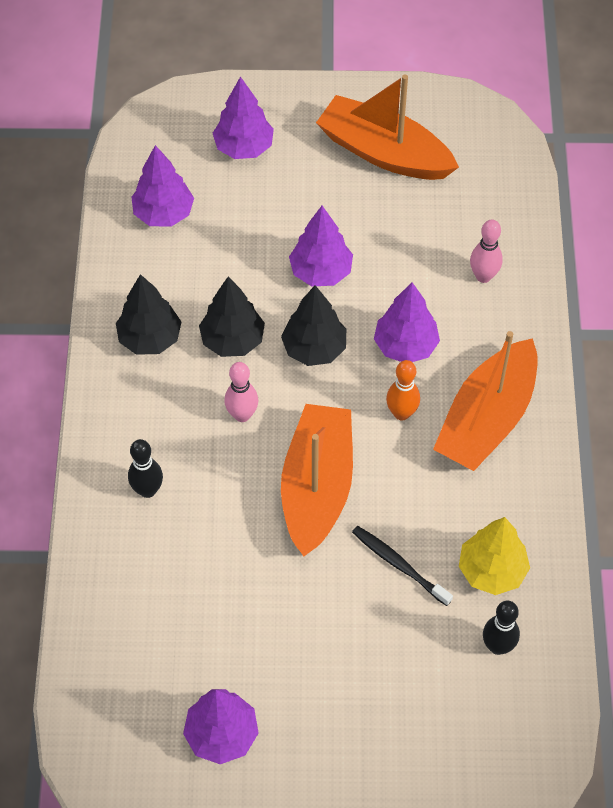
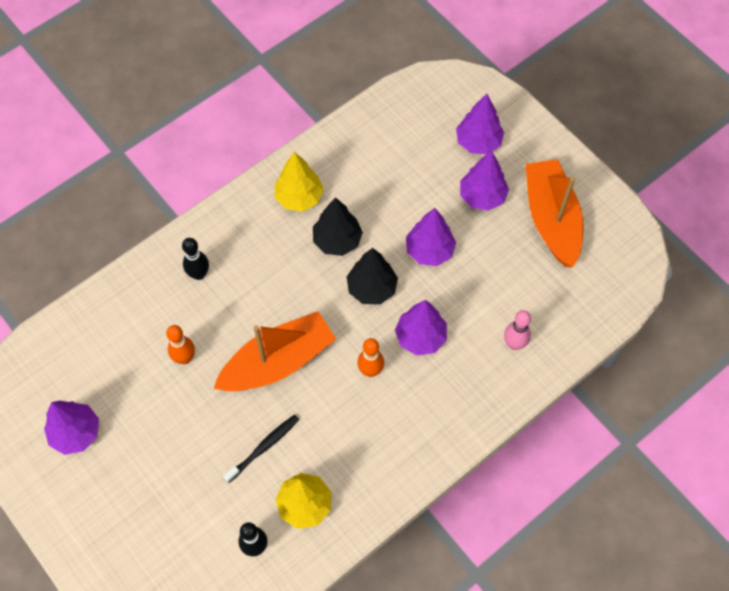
camera: 50 degrees right, 5 degrees up
(150, 338) = (299, 197): black tree -> yellow tree
(163, 213) = (390, 138): purple tree -> purple tree (482, 196)
(232, 570) = (184, 358): none -> orange bowling pin
(242, 415) = (291, 284): pink bowling pin -> none
(399, 564) = (264, 447): black toothbrush -> black toothbrush turned 45 degrees clockwise
(487, 418) = (410, 423): orange boat -> none

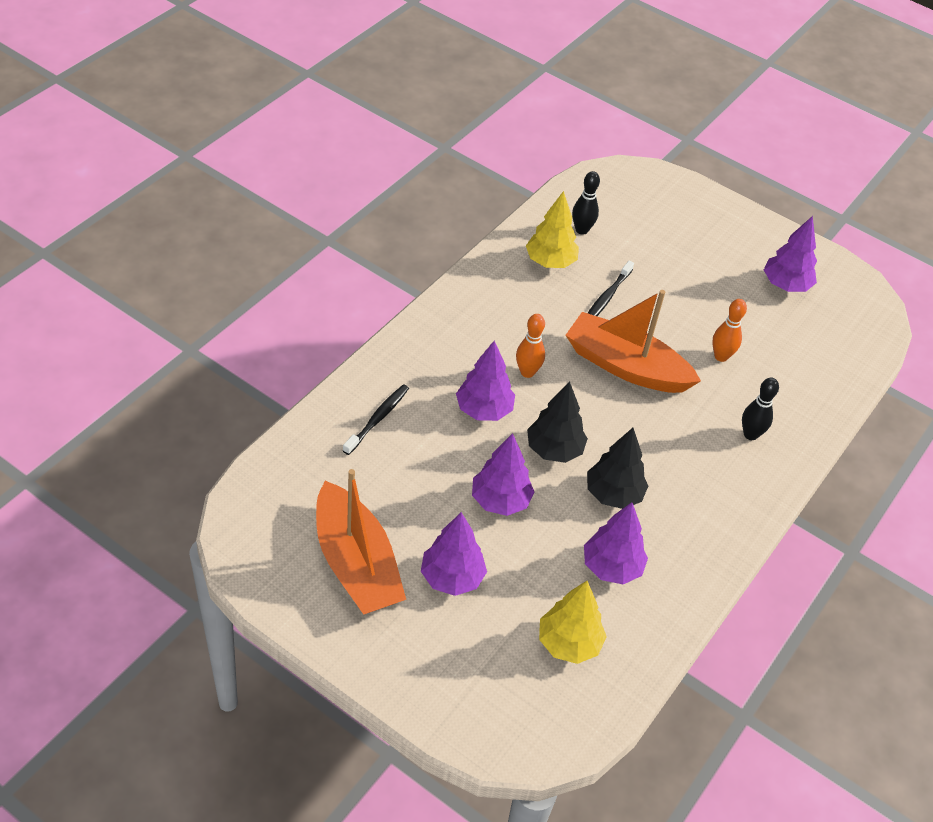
camera: 160 degrees right, 15 degrees down
(278, 362) = (626, 366): orange boat -> orange boat turned 75 degrees clockwise
(299, 197) = (680, 537): yellow tree -> yellow tree (568, 643)
(478, 142) = (475, 652): purple tree -> purple tree (611, 567)
(514, 344) = (378, 419): pink bowling pin -> black toothbrush

